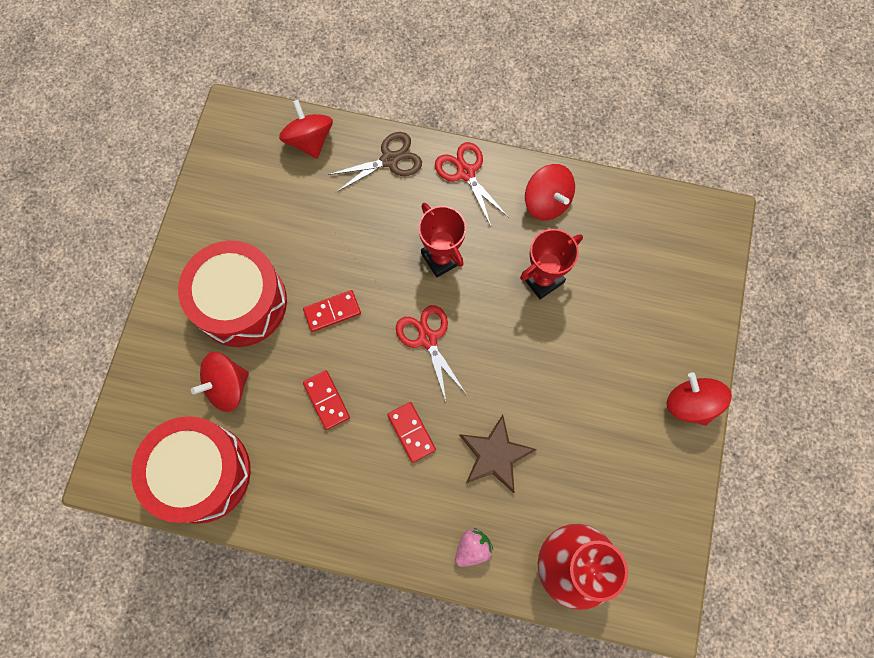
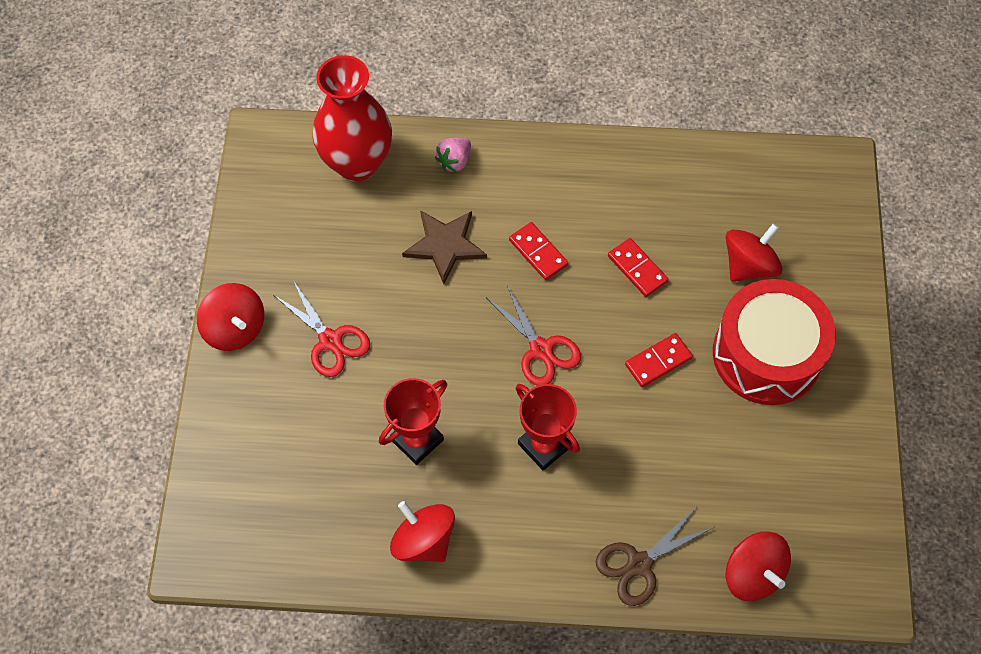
camera: 170 degrees right, 10 degrees down
(201, 473) = (744, 183): red drum -> none
(465, 173) = (535, 563): red scissors -> red scissors (330, 340)

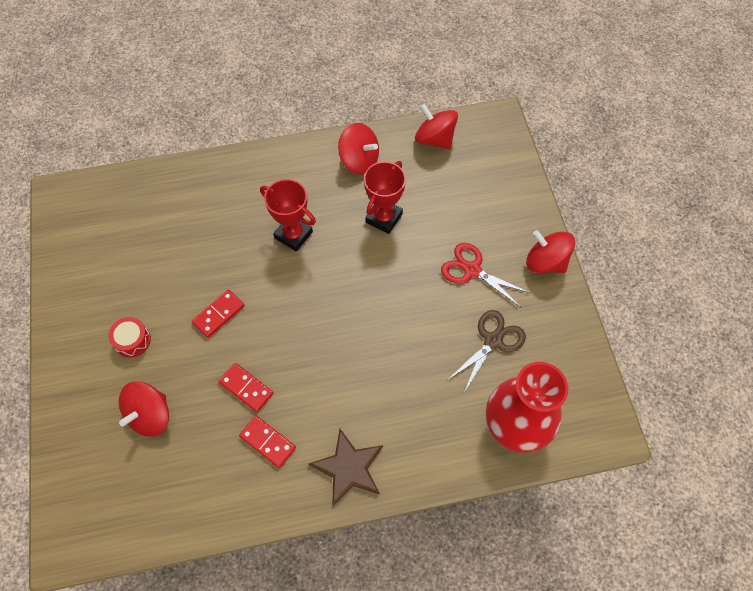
camera: 165 degrees right, 0 degrees up
(445, 245) = (411, 368): brown star -> brown star (348, 468)
(454, 161) = (429, 452): pink strawberry -> none
(538, 252) = (332, 382): red domino -> red domino (267, 442)
(541, 349) = (311, 302): red scissors -> none
(639, 564) = (214, 178): brown scissors -> brown scissors (493, 341)
(752, 574) = (138, 189): red spinning top -> red spinning top (434, 139)
(766, 354) = (132, 340): red drum -> red drum, size x0.40

